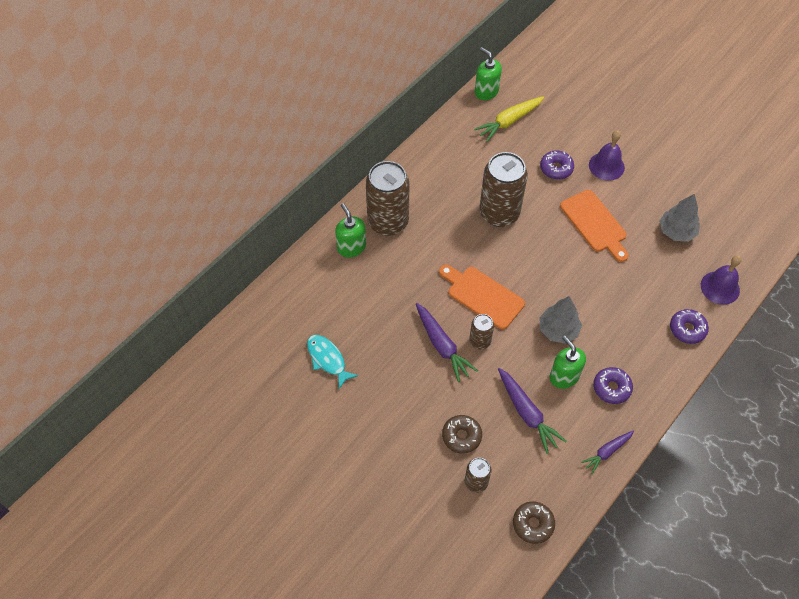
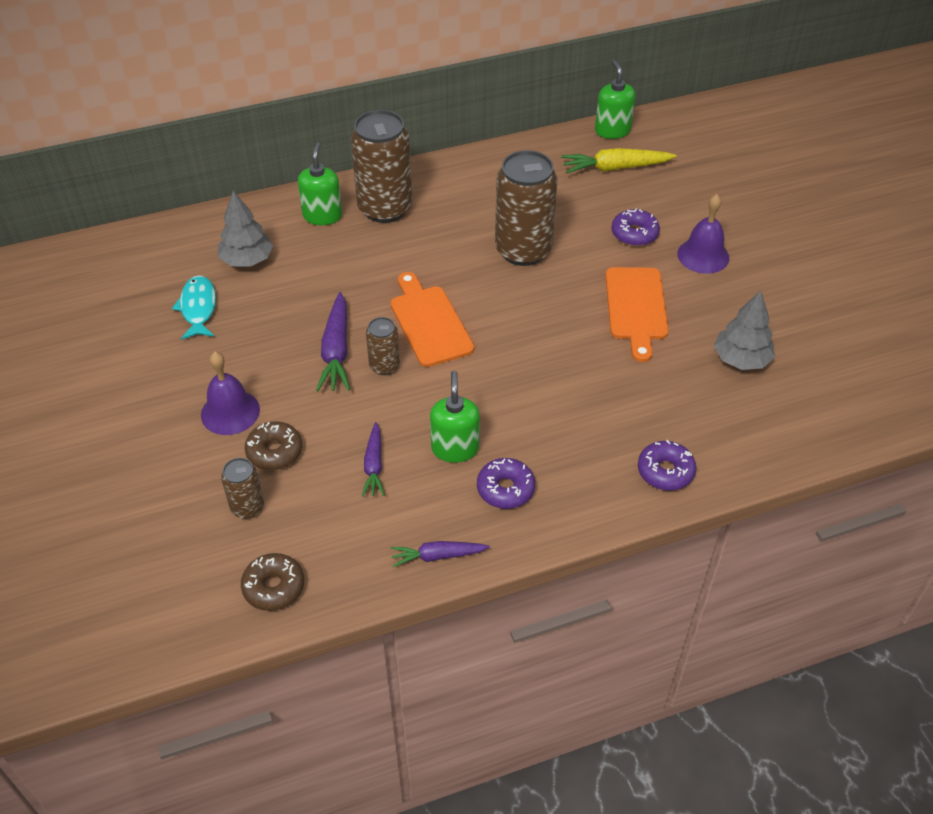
camera: 30 degrees right, 10 degrees down
(527, 413) = (374, 465): purple carrot -> purple carrot, size x0.63
(558, 330) = (491, 397): grey tree -> grey tree (247, 260)
(720, 287) = (752, 445): purple bell -> purple bell (230, 412)

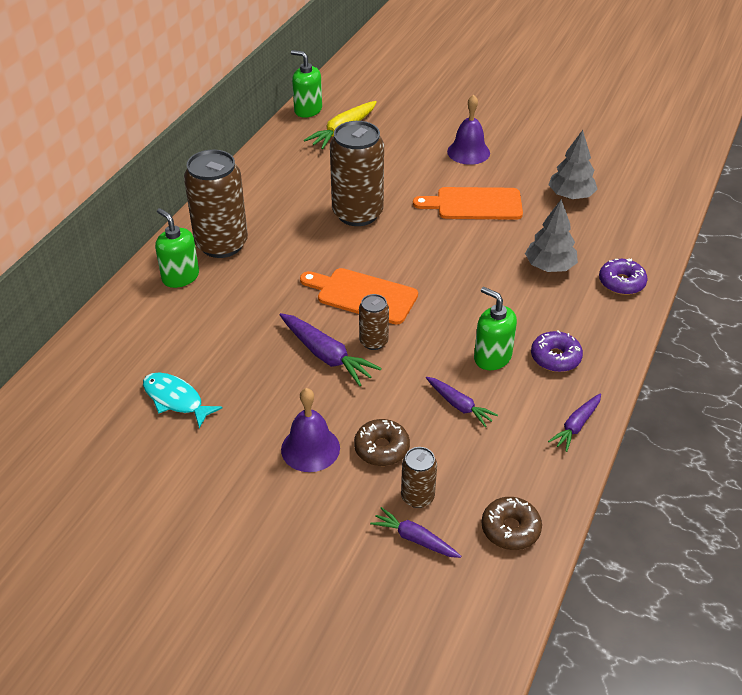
camera: 45 degrees left, 5 degrees down
(203, 535) = (415, 539): none -> purple carrot
(247, 260) = (165, 342): grey tree -> grey tree (549, 267)
(634, 234) = (411, 163): purple donut -> none
(636, 307) = (474, 204): orange cutting board -> orange cutting board turned 135 degrees clockwise

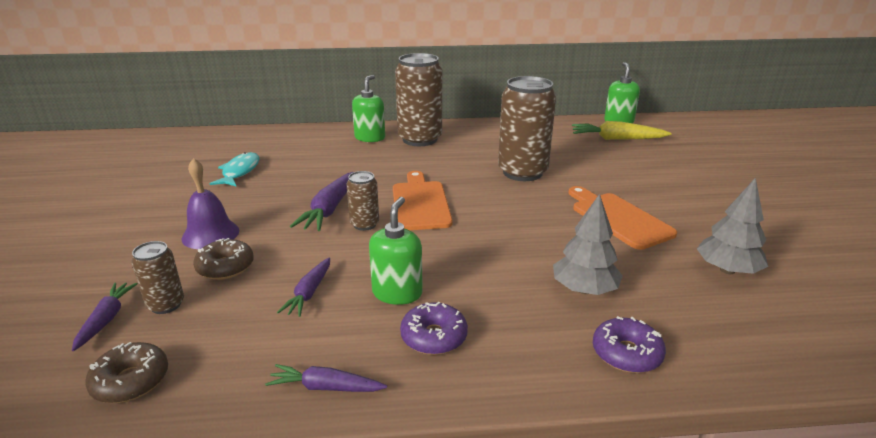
camera: 60 degrees right, 15 degrees down
(468, 152) = (690, 194): purple bell -> none

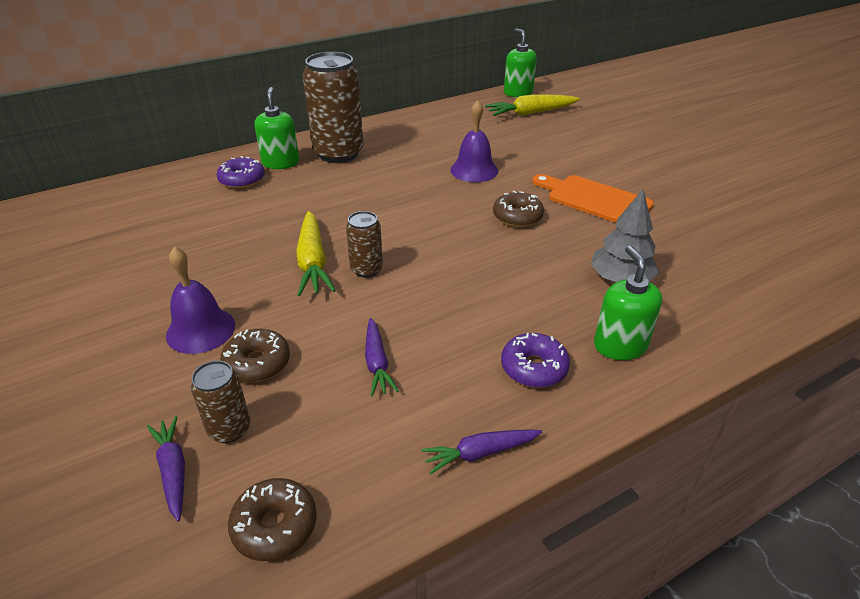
camera: 25 degrees left, 10 degrees up
(240, 171) = (160, 241): turquoise fish -> none
(329, 209) = (313, 262): purple carrot -> yellow carrot
(397, 293) = (463, 334): green soap dispenser -> green soap dispenser (620, 345)
(420, 203) = (403, 230): orange cutting board -> none
(522, 172) = (474, 170): brown can -> purple bell
(529, 216) = (517, 217): none -> brown donut
(626, 353) = (695, 329): purple donut -> purple donut (242, 180)
(727, 270) = (711, 228): grey tree -> none

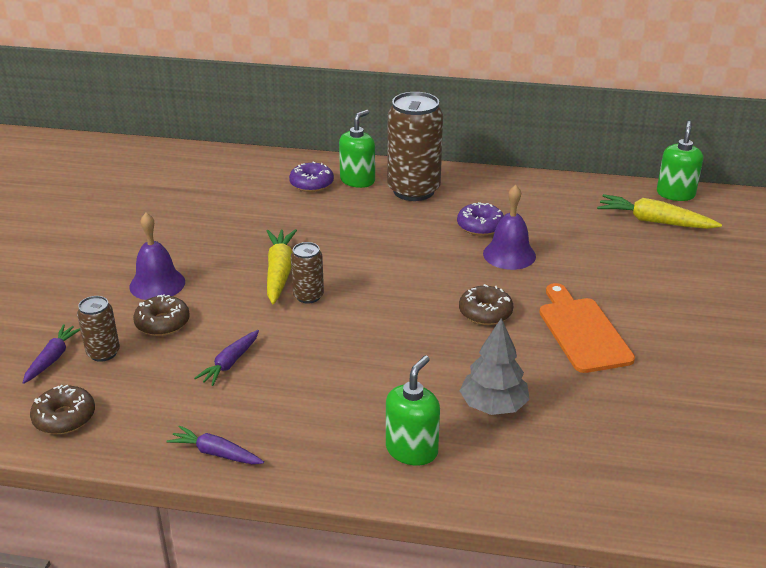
camera: 40 degrees right, 5 degrees down
(313, 262) = (279, 272): yellow carrot -> yellow carrot turned 150 degrees clockwise
(534, 368) = (325, 426): purple donut -> purple donut (480, 226)

